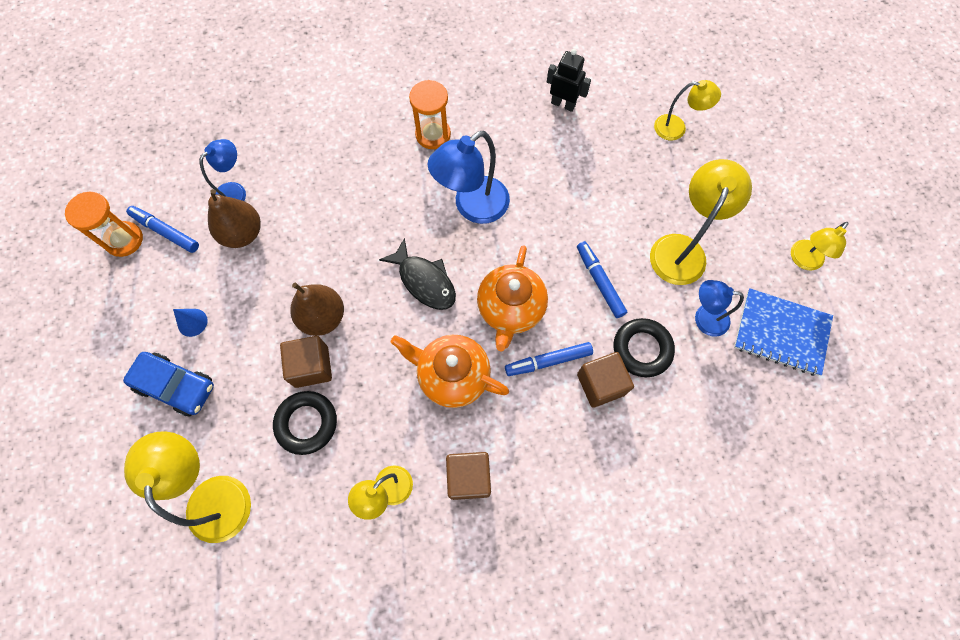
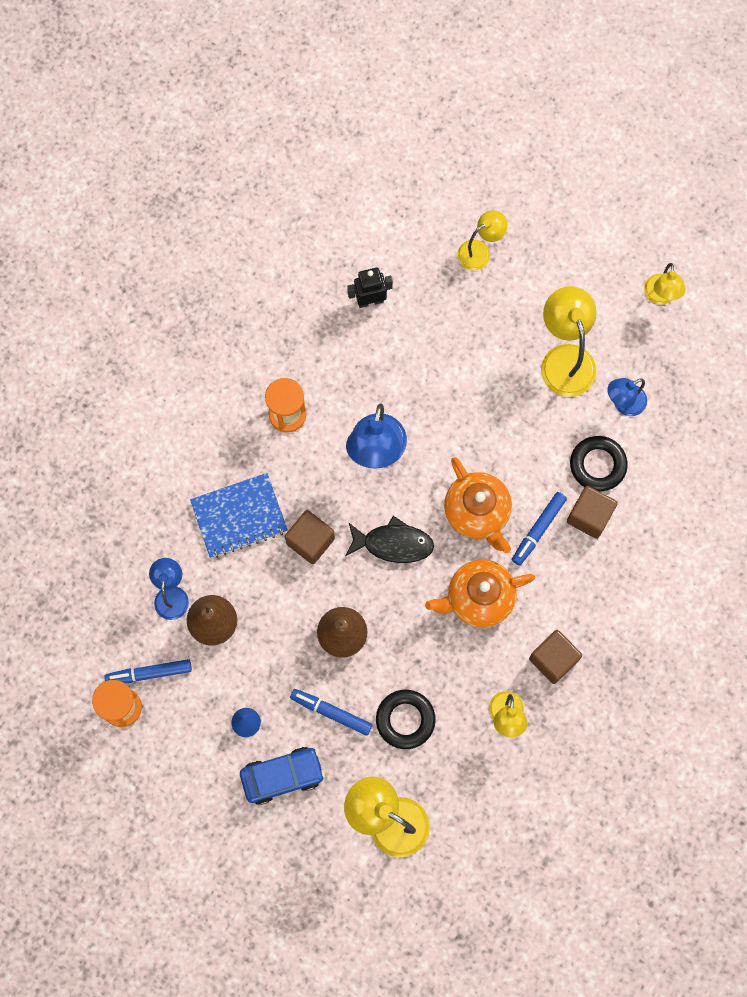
camera: 40 degrees left, 5 degrees up
(311, 367) = (369, 678): brown cube -> brown cube (310, 541)
(599, 282) = (525, 436): blue marker -> blue marker (331, 712)
(781, 333) = (686, 370): blue notebook -> blue notebook (239, 516)

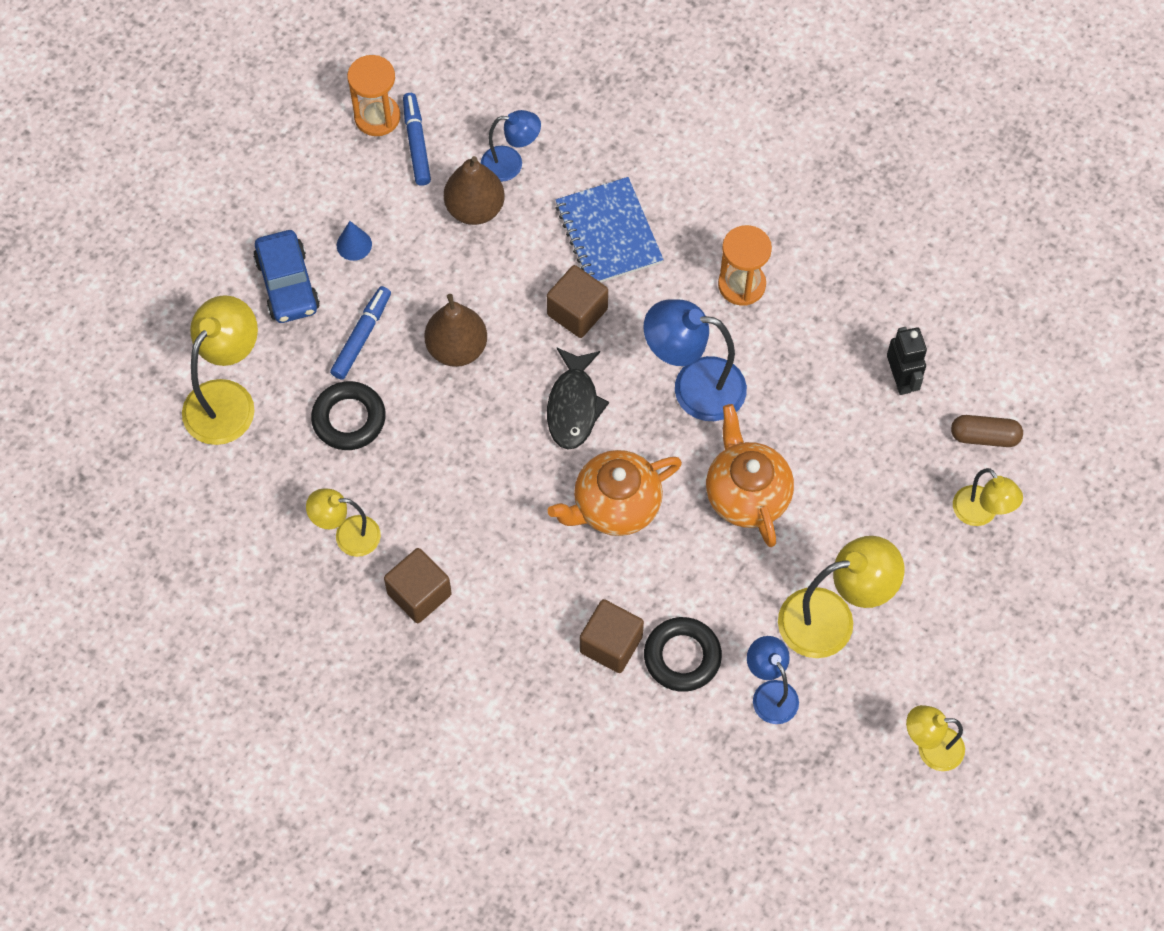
camera: 90 degrees right, 10 degrees down
(417, 244) = (984, 436): none -> brown capsule
(478, 598) = (501, 505): orange teapot -> orange teapot (746, 494)
(538, 530) = (592, 579): blue marker -> none

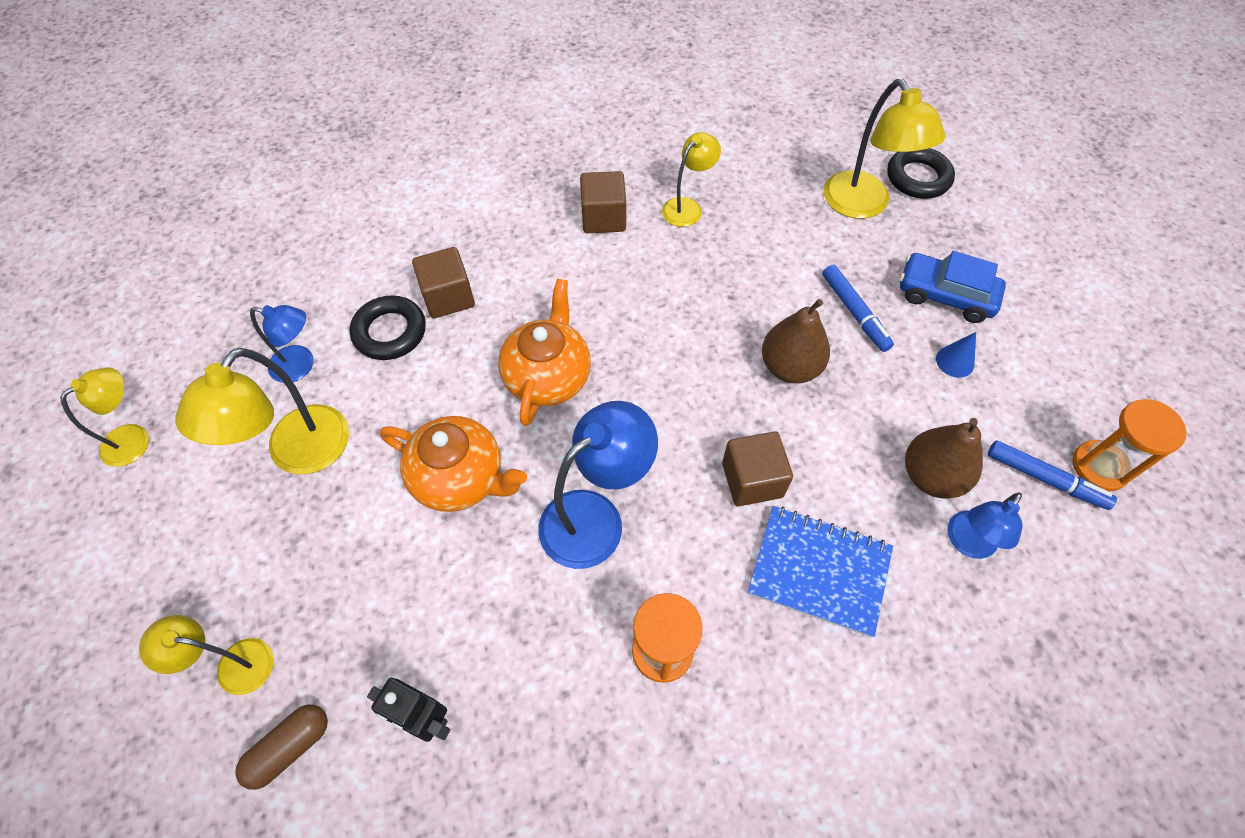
camera: 130 degrees right, 5 degrees down
(349, 419) = (784, 261): black ring -> black ring (918, 178)
(574, 406) = (662, 411): black fish -> none

